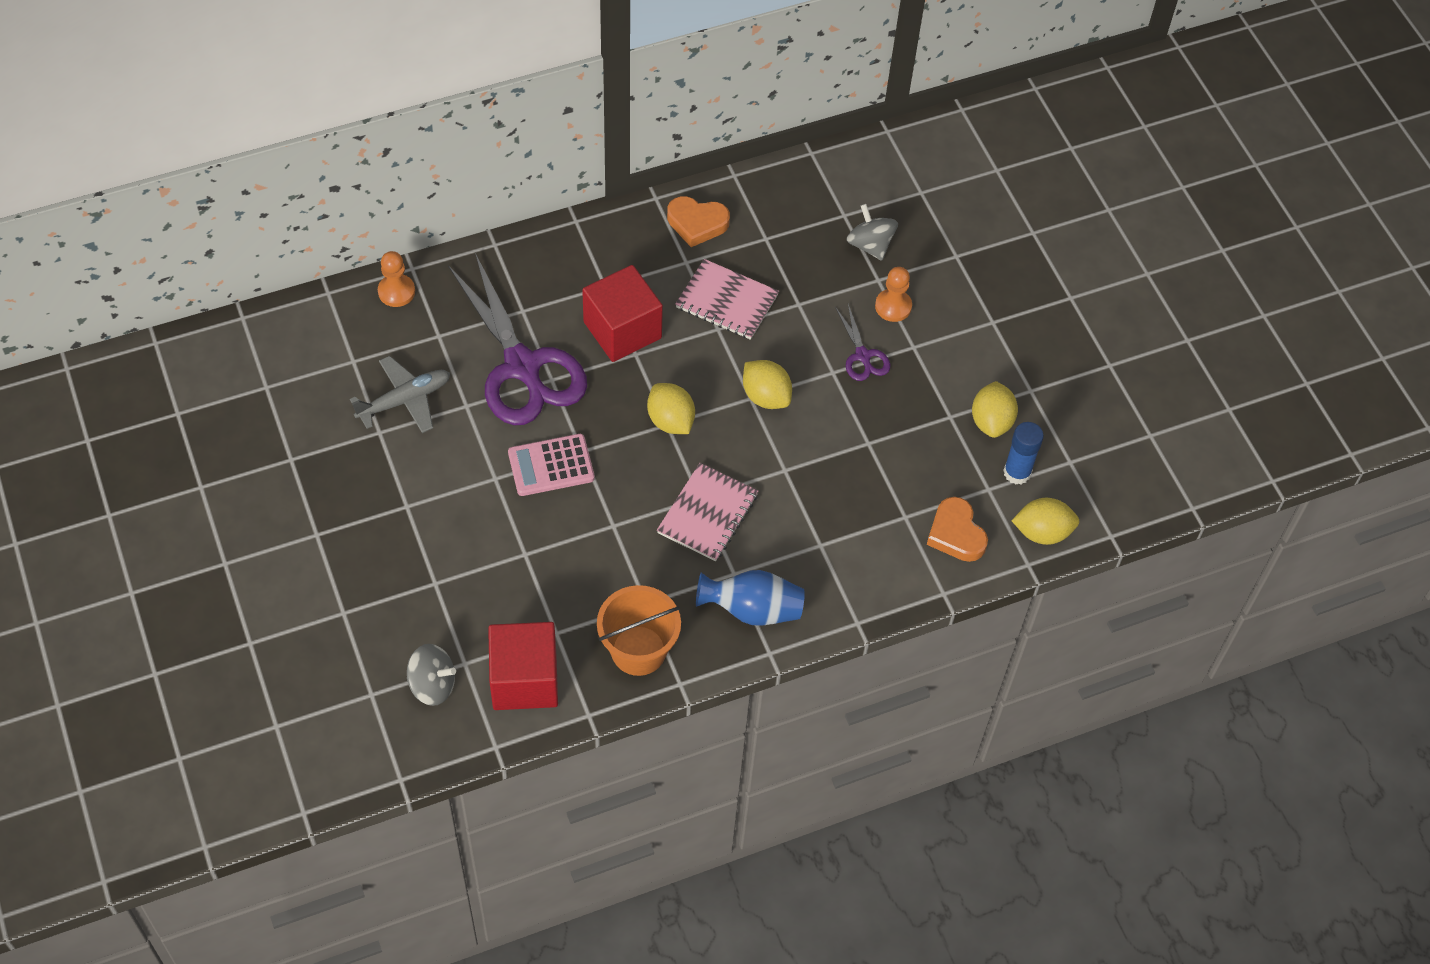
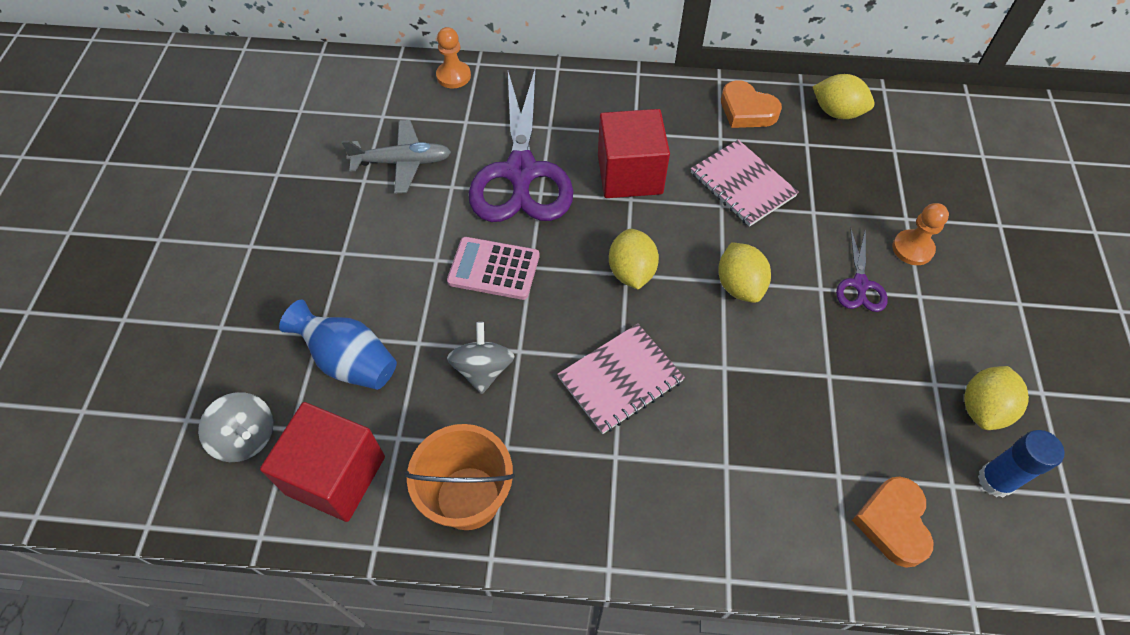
camera: 30 degrees right, 0 degrees up
(752, 610) = (614, 507): blue vase -> blue vase (349, 361)
(870, 245) = (910, 184): grey spinning top -> grey spinning top (483, 369)
(1042, 532) = (1005, 569): yellow lemon -> yellow lemon (837, 112)

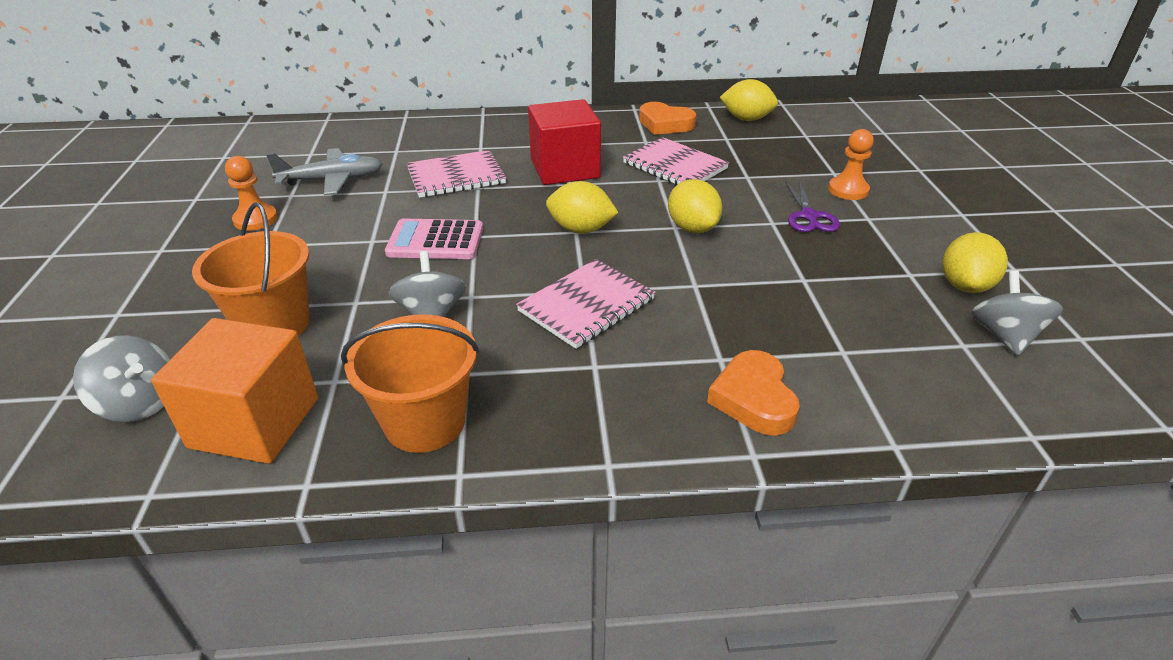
camera: 10 degrees left, 20 degrees down
(335, 475) = (255, 423): red cube -> orange cube
(349, 361) = (274, 324): blue vase -> orange bucket
(453, 76) = (382, 125): orange pawn -> orange pawn (256, 219)
(521, 173) = (456, 177): purple scissors -> pink notebook
(631, 272) = (581, 229): yellow lemon -> yellow lemon turned 60 degrees counterclockwise
(893, 523) = (916, 381): orange heart -> orange heart (753, 398)
(995, 480) = (1004, 336): blue glue stick -> grey spinning top

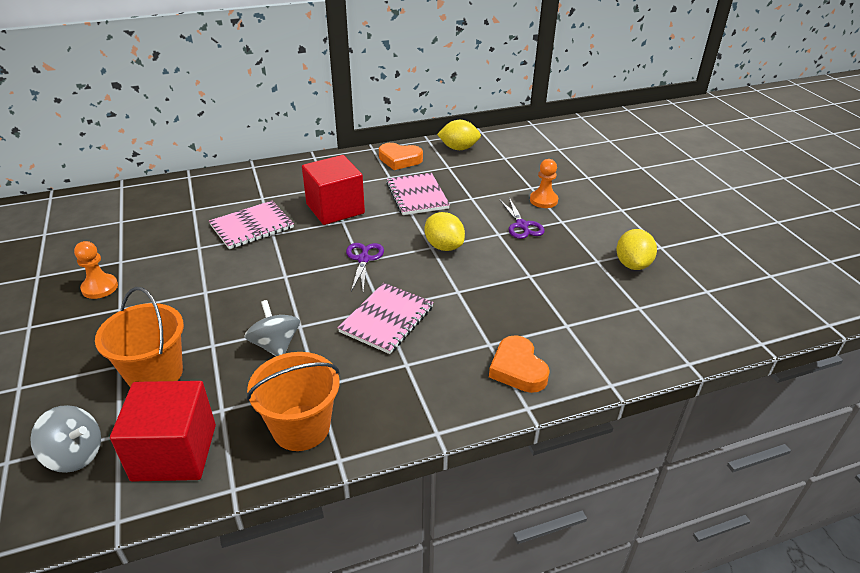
camera: 15 degrees left, 0 degrees up
(255, 423) = (174, 452): orange cube -> red cube
(332, 180) = (150, 243): grey plane -> none
(435, 241) = (256, 284): pink calculator -> none
(581, 229) = (363, 259): yellow lemon -> purple scissors
(675, 166) = (417, 196): pink notebook -> pink notebook turned 45 degrees clockwise
(1004, 336) = (662, 297): grey spinning top -> none

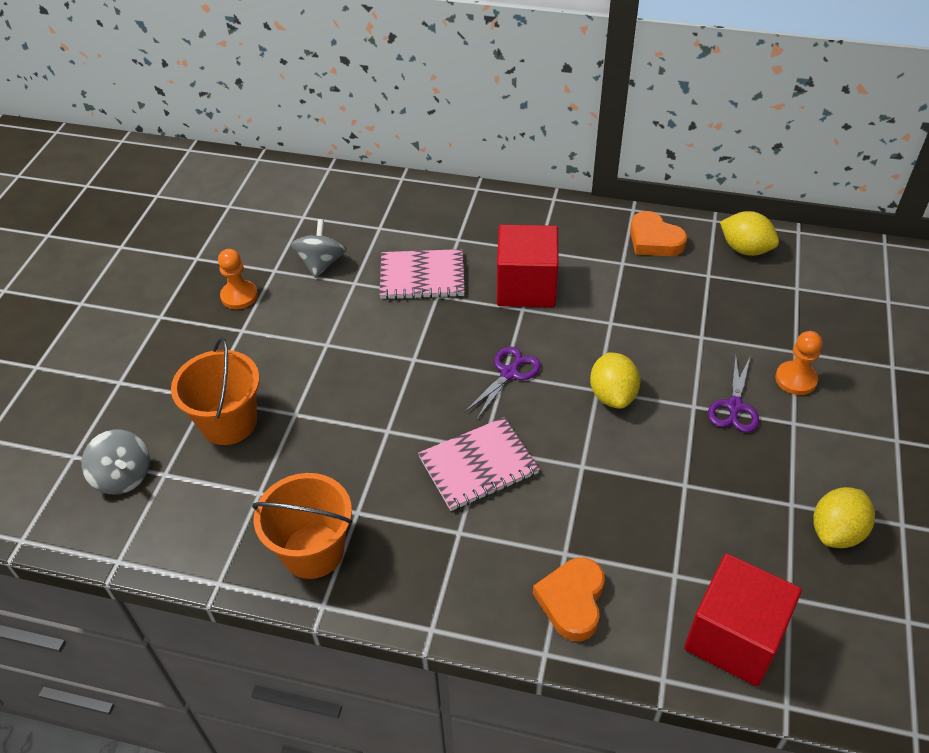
camera: 35 degrees right, 10 degrees up
(174, 452) = (196, 517): red cube -> red cube (734, 637)
(275, 345) = (350, 443): grey spinning top -> grey spinning top (321, 264)
(417, 196) = (635, 306): pink notebook -> none

